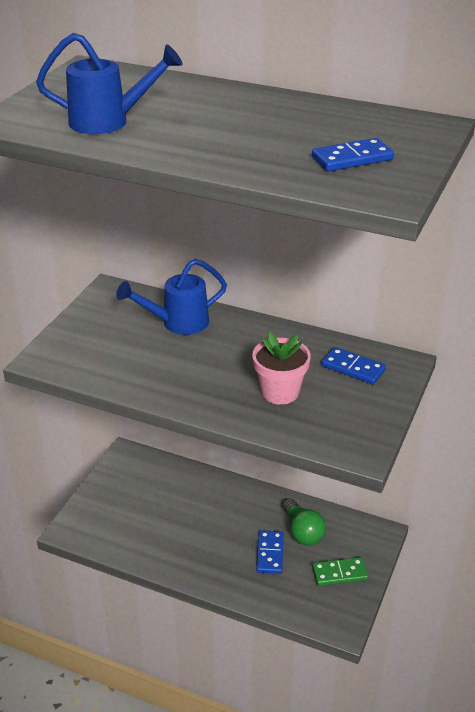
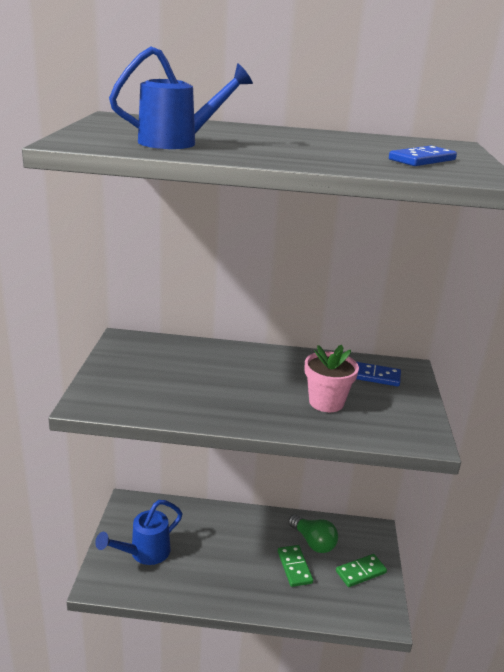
camera: 20 degrees left, 10 degrees down
(177, 323) = (201, 359): blue watering can -> blue watering can (144, 553)
(270, 553) = (294, 567): blue domino -> green domino

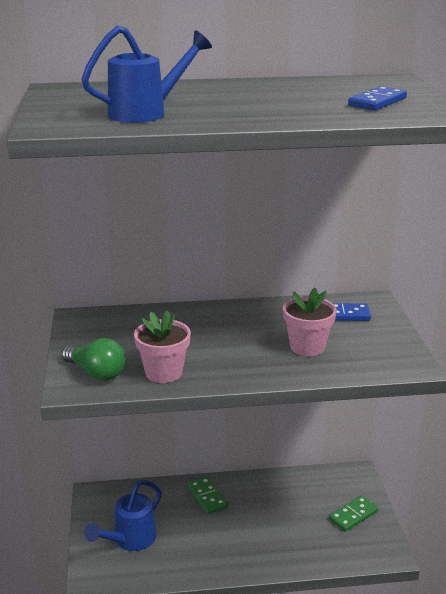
camera: 10 degrees left, 0 degrees up
(177, 404) = (164, 373): none -> pink flower pot
(294, 567) = (287, 523): green domino -> green domino (207, 497)
(313, 542) = (298, 496): green light bulb -> green light bulb (96, 373)

